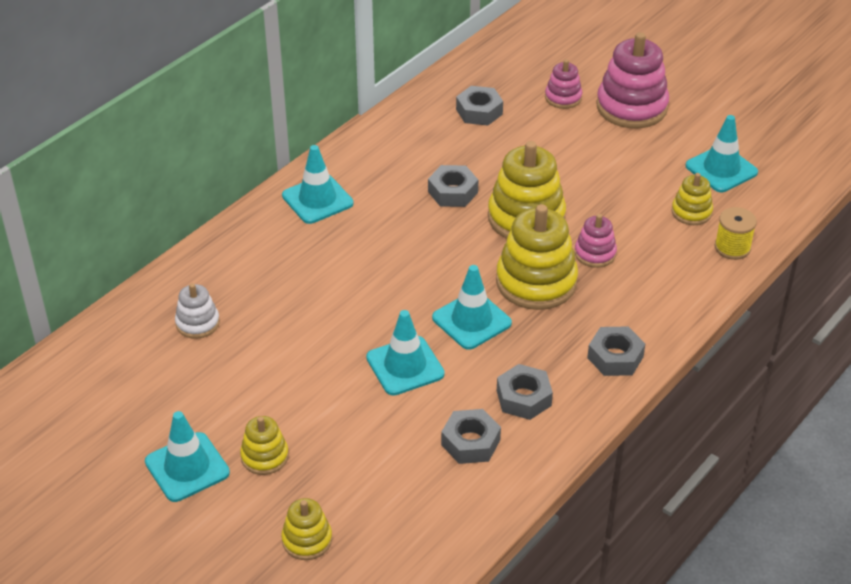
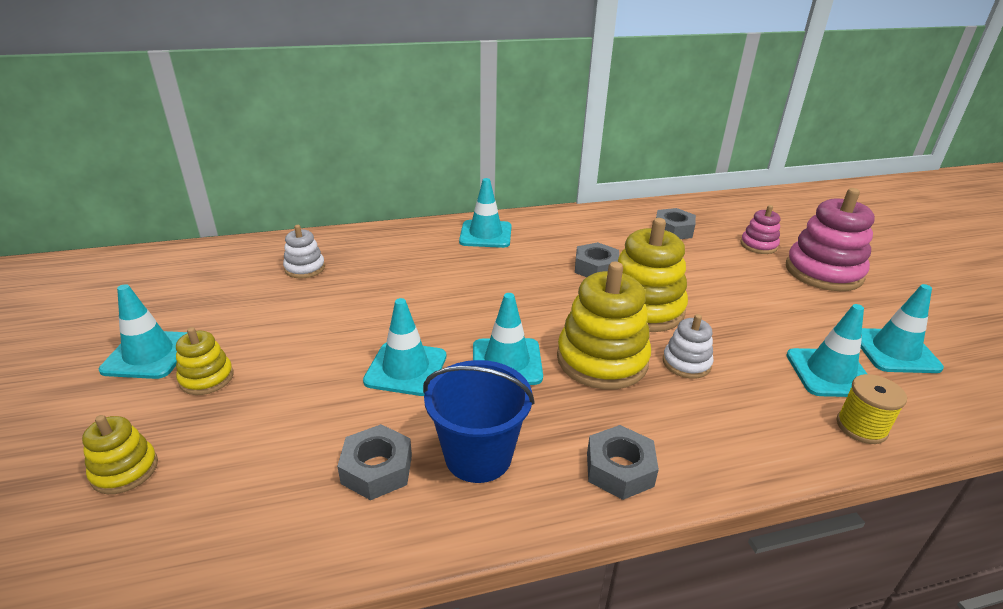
camera: 35 degrees right, 10 degrees down
(524, 398) = (478, 456): grey nut -> blue bucket
(595, 253) = (686, 363): pink stacking toy -> white stacking toy
(691, 212) = (830, 373): yellow stacking toy -> turquoise traffic cone

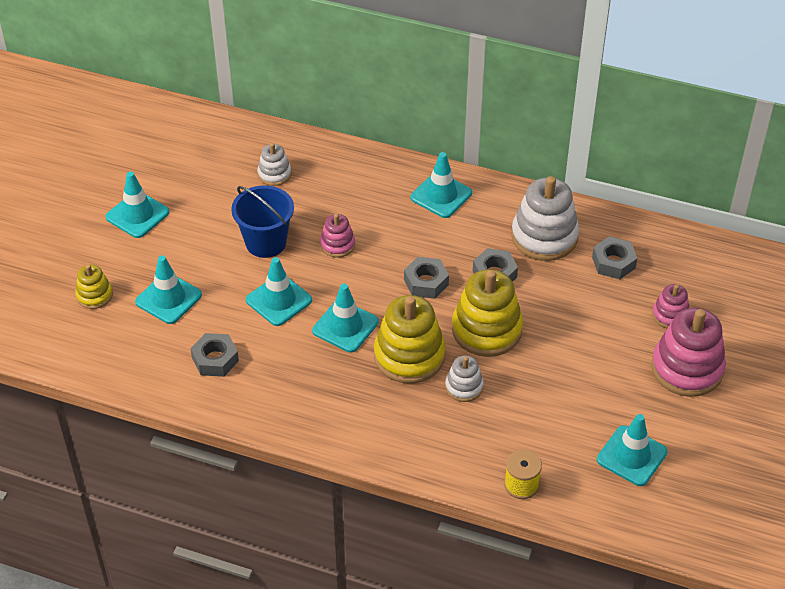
camera: 35 degrees right, 15 degrees up
(206, 378) = (161, 250): yellow stacking toy -> none
(425, 298) = (337, 245): none -> pink stacking toy
(478, 456) = (273, 380): blue bucket -> blue bucket (266, 242)
(602, 232) = (544, 237): none -> white stacking toy
(619, 469) = (342, 428): grey nut -> grey nut (426, 282)
(830, 373) = (555, 444): turquoise traffic cone -> turquoise traffic cone (168, 298)

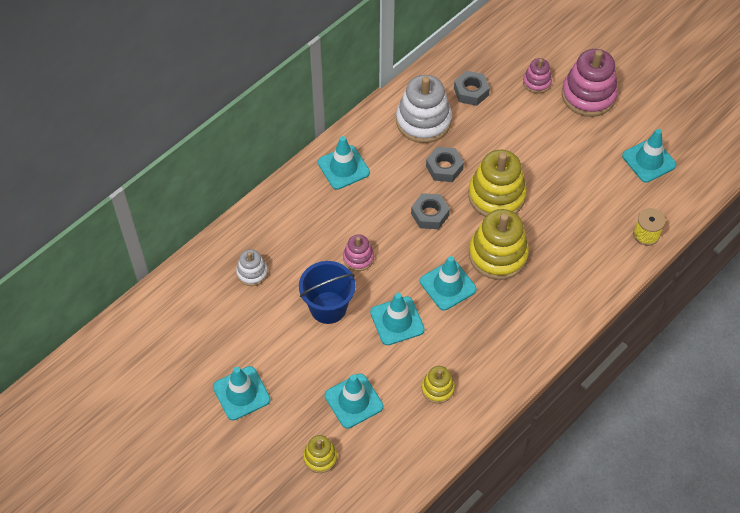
camera: 65 degrees left, 10 degrees up
(215, 359) = (437, 388): grey nut -> yellow stacking toy
(464, 387) = (544, 232): white stacking toy -> none

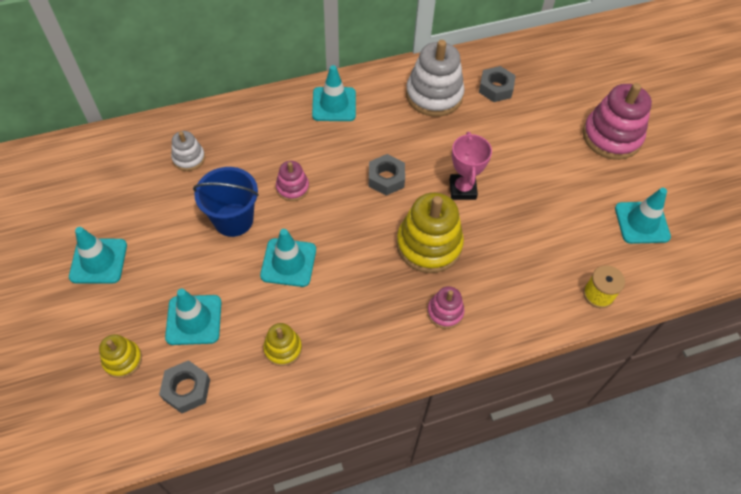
camera: 25 degrees right, 0 degrees up
(444, 168) = (427, 143): grey nut -> grey nut (187, 389)
(448, 285) = (360, 251): turquoise traffic cone -> none
(496, 195) = (462, 189): yellow stacking toy -> pink trophy
(537, 82) = (565, 105): pink stacking toy -> pink stacking toy (445, 312)

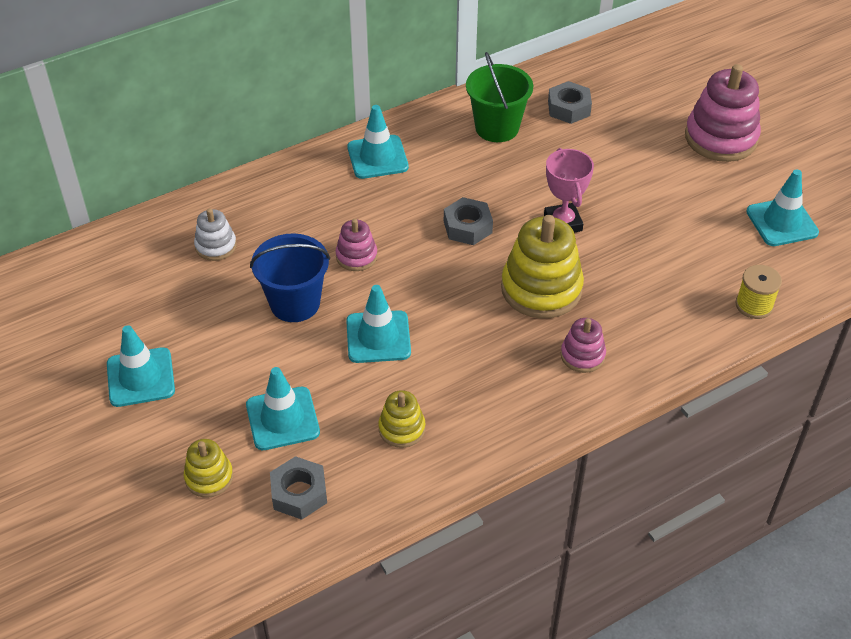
camera: 10 degrees left, 10 degrees down
(434, 95) = (497, 128): white stacking toy -> green bucket

